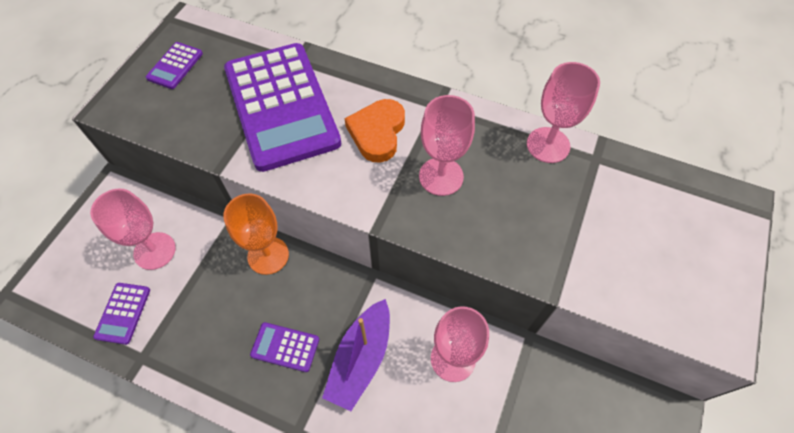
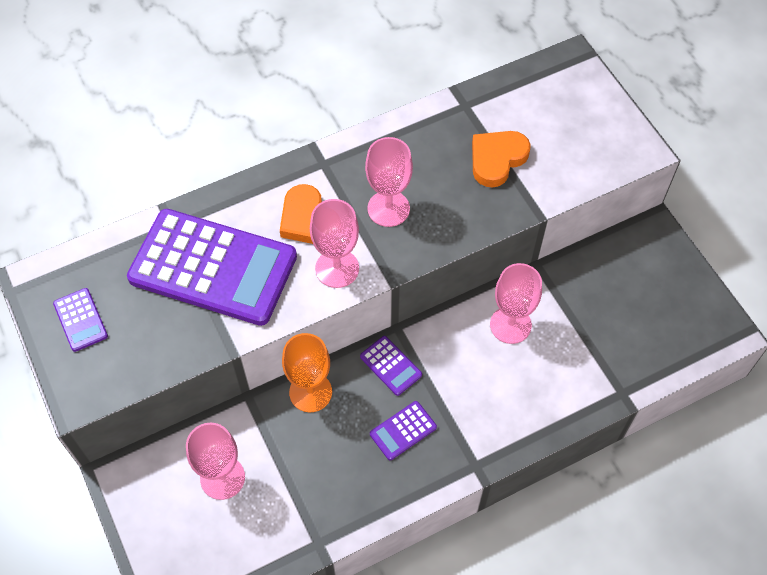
camera: 50 degrees left, 0 degrees up
(123, 313) = (263, 536): purple calculator -> purple calculator (390, 366)
(360, 359) = (458, 385): purple boat -> none
(548, 145) = (427, 123): pink goblet -> pink goblet (337, 268)
(572, 220) = (497, 159): none -> orange heart

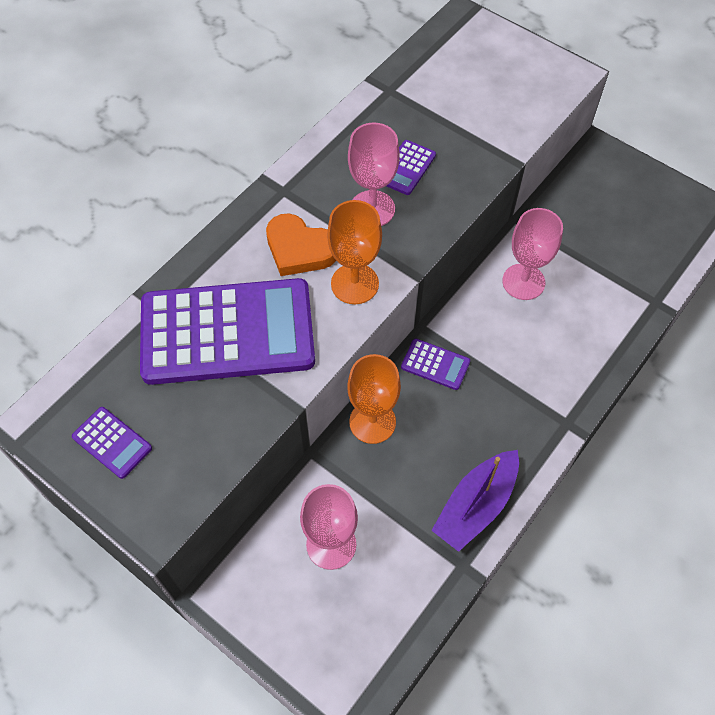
camera: 25 degrees left, 0 degrees up
(337, 268) = (354, 284): pink goblet -> orange goblet
(356, 500) = (475, 506): none -> purple boat
(403, 430) = (481, 420): purple calculator -> purple calculator (406, 168)
(497, 159) = (448, 127): orange heart -> none

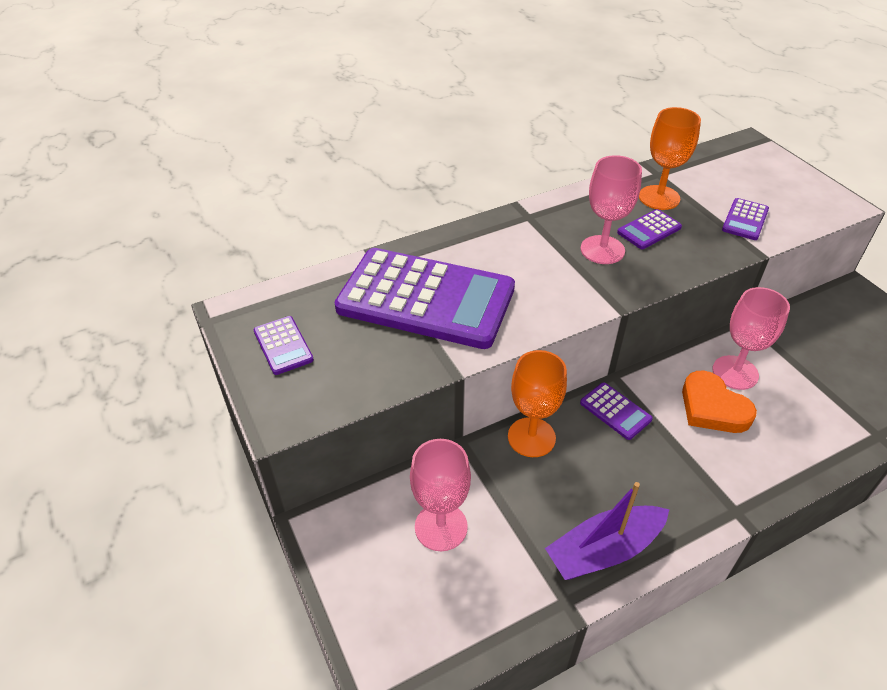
camera: 25 degrees right, 15 degrees down
(299, 249) = (521, 259): orange heart -> orange heart (712, 408)
(354, 284) = (559, 298): orange goblet -> orange goblet (659, 197)
(490, 124) = (745, 220): none -> purple calculator

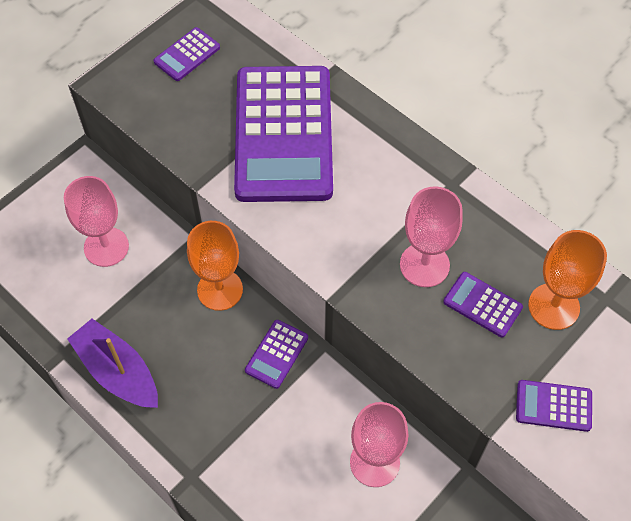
camera: 70 degrees right, 15 degrees up
(712, 408) = (314, 444): orange heart -> none

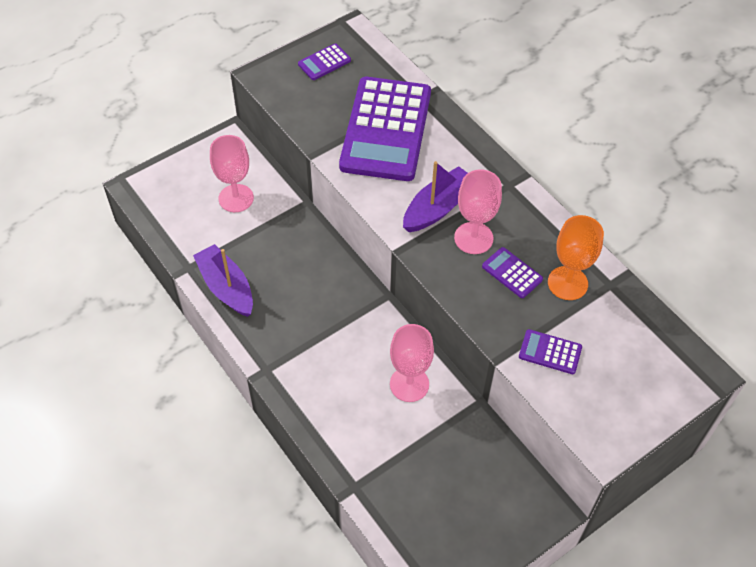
camera: 10 degrees right, 5 degrees down
(220, 290) = (316, 242): orange goblet -> none
(276, 354) = (350, 295): purple calculator -> none
(371, 230) = (438, 207): none -> purple boat

